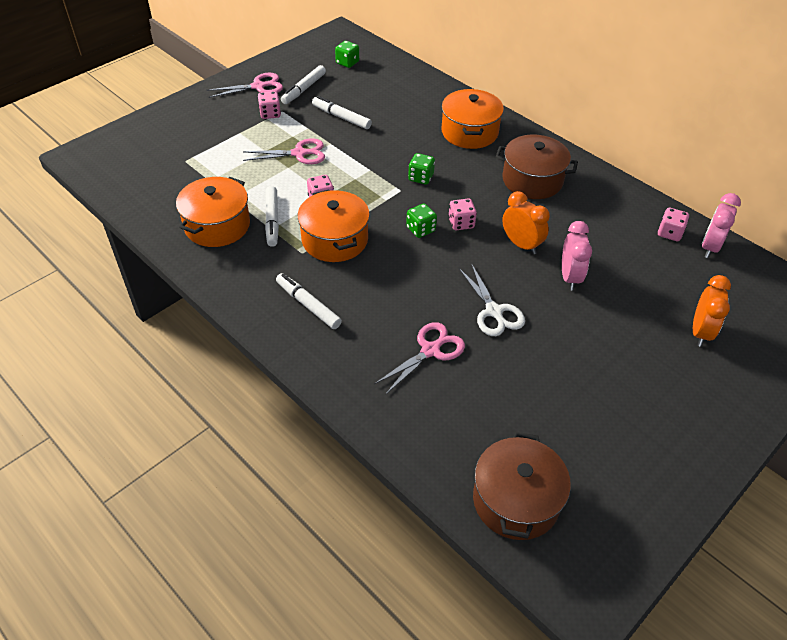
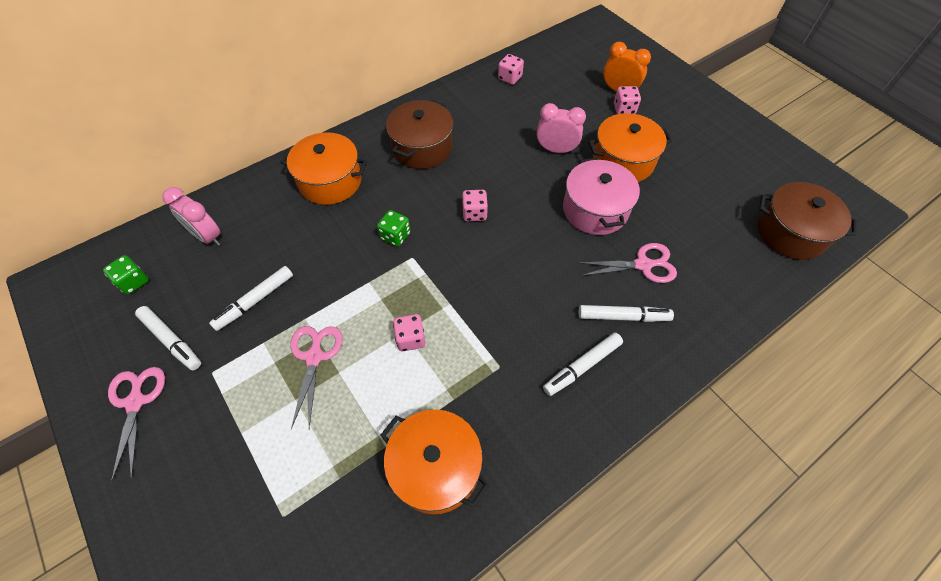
camera: 80 degrees left, 10 degrees up
(270, 114) = (212, 388): pink dice -> pink dice (624, 109)
(272, 220) = (438, 397): white marker -> white marker (623, 317)
(335, 240) = (482, 330): orange pot -> orange pot (623, 161)
(420, 229) = (478, 248): green dice -> none
(430, 350) = (642, 265): pink scissors -> pink scissors turned 120 degrees clockwise
(494, 311) = (595, 209): white scissors -> pink pot
(521, 244) = (511, 174): orange clock -> none
(710, 247) = (529, 61): pink clock -> pink clock (207, 236)

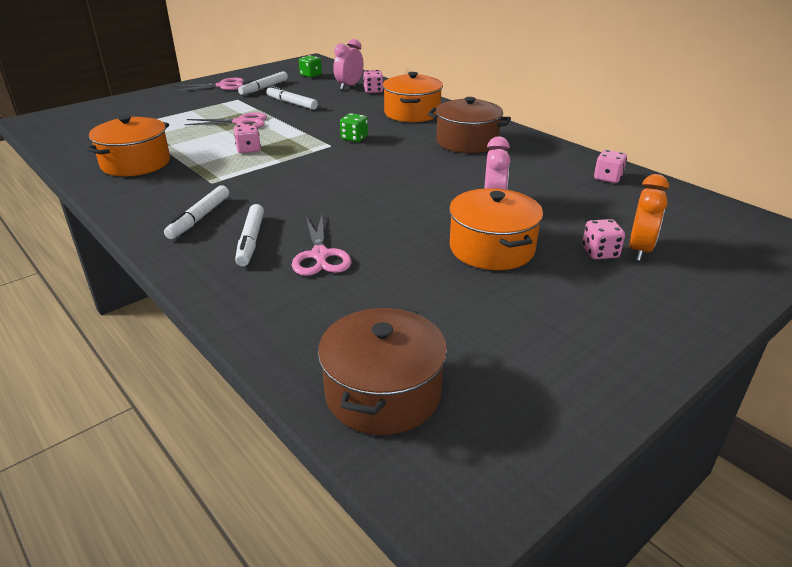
camera: 85 degrees right, 25 degrees down
(474, 213) = (385, 167): pink dice -> pink dice (373, 91)
(582, 366) = (199, 218): white marker -> white marker turned 120 degrees counterclockwise
(595, 209) = (402, 228): pink pot -> none

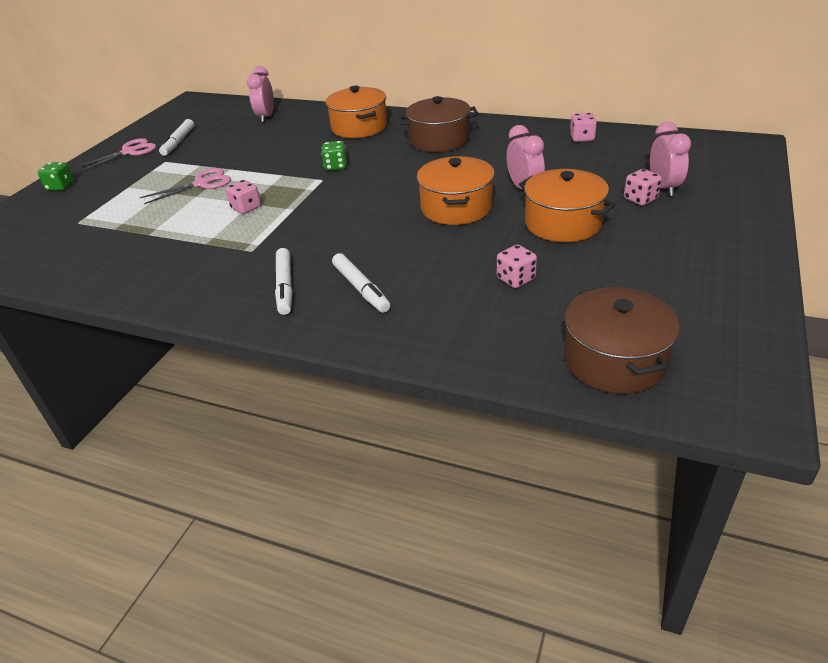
camera: 25 degrees left, 5 degrees up
(136, 163) = (143, 258): orange pot -> orange pot (456, 207)
(292, 103) = (229, 150): white marker -> none
(311, 75) = (211, 116): green dice -> green dice (60, 187)
(320, 255) = (437, 278): pink scissors -> none
(373, 91) = (295, 115): pink dice -> pink dice (515, 279)
(639, 250) = (663, 187): orange clock -> pink clock

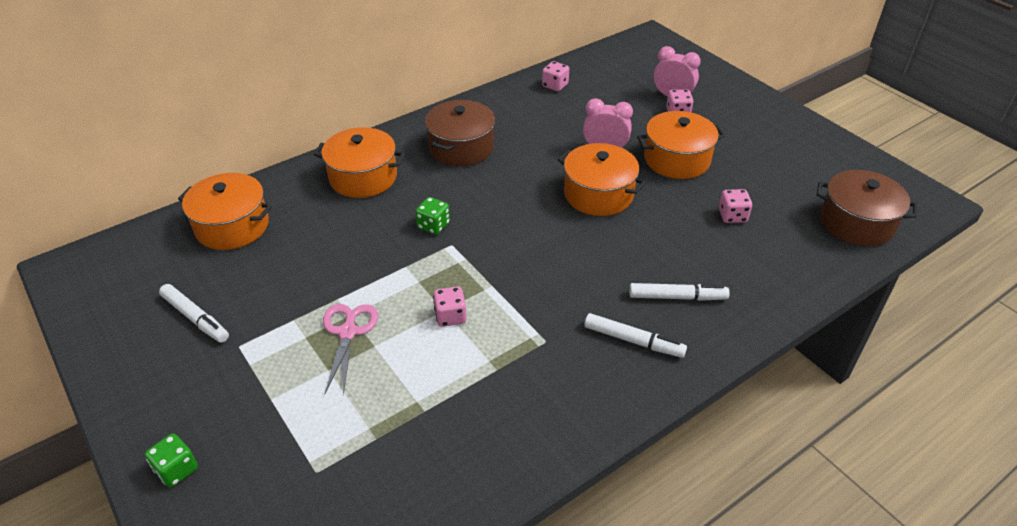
camera: 60 degrees left, 5 degrees up
(129, 152) = (158, 372): pink scissors -> none
(266, 117) = (232, 226): pink clock -> orange pot

